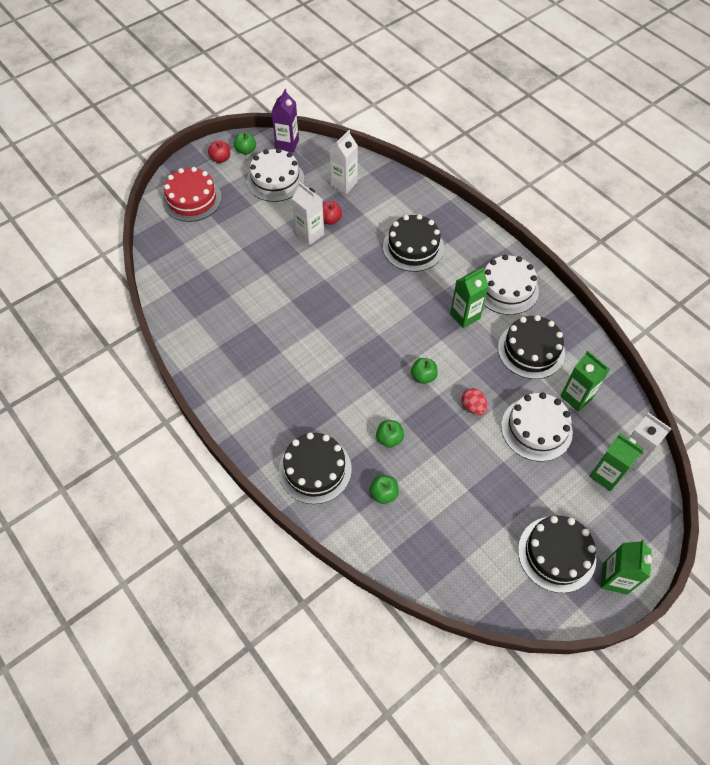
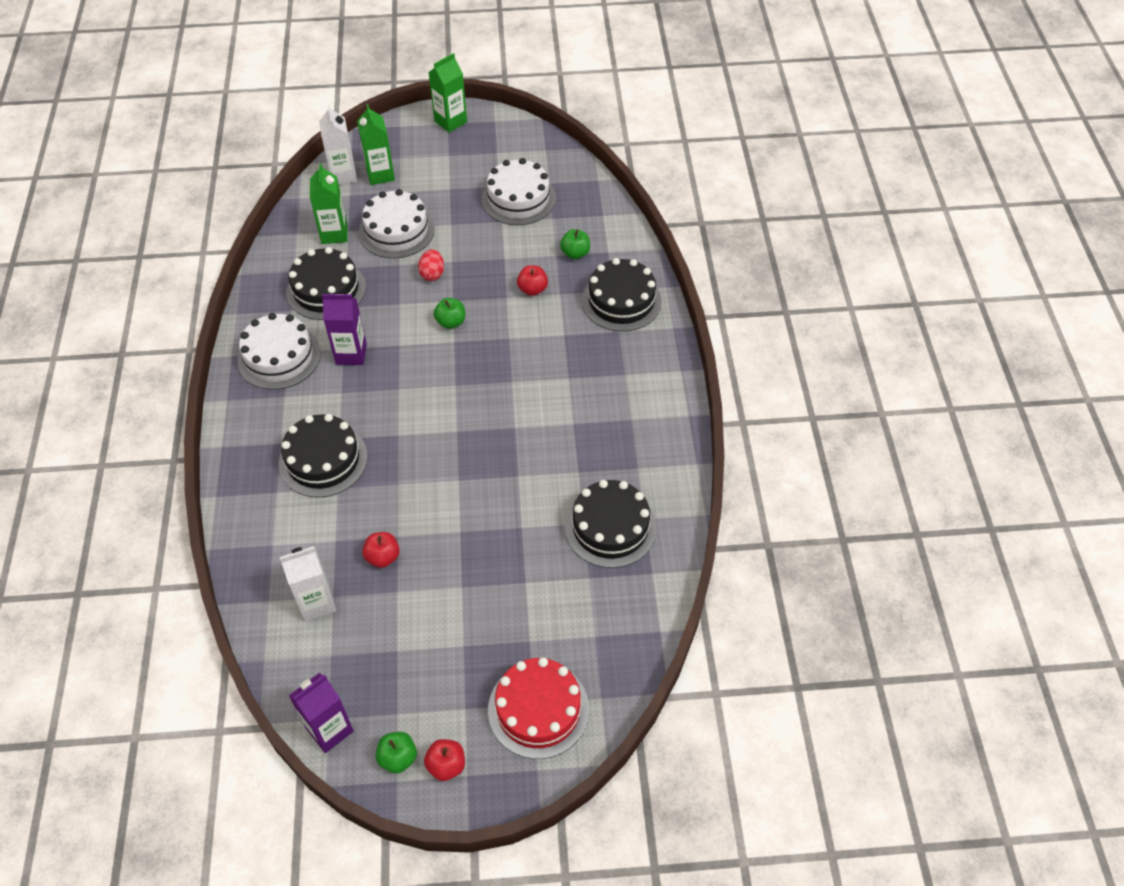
camera: 145 degrees left, 5 degrees down
(275, 180) = (399, 670): white cake -> white cake (518, 198)
(310, 234) = (425, 551): white carton -> none
(389, 438) = (532, 289): green apple -> red apple
(465, 316) = (351, 354): green carton -> purple carton
(556, 554) = (476, 152): black cake -> black cake (610, 527)

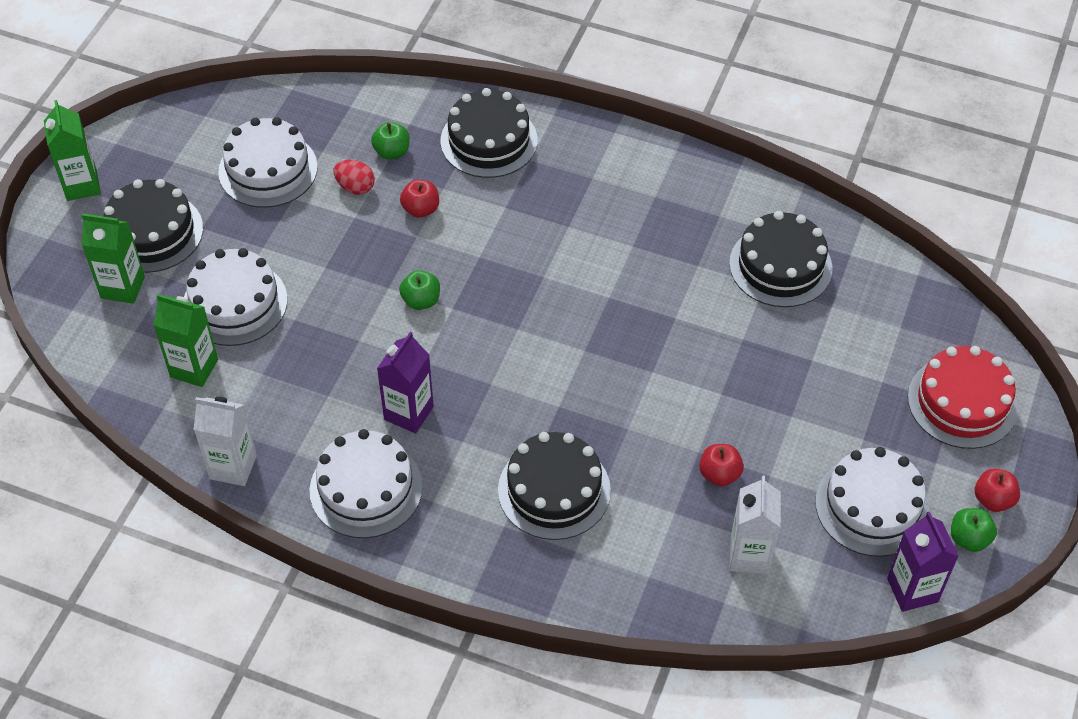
camera: 65 degrees left, 0 degrees up
(326, 290) = (285, 406): black cake -> black cake (152, 232)
(343, 175) = (93, 326): white carton -> white carton (233, 467)
(399, 673) = (872, 506): none -> white cake
(432, 274) = (333, 292): red egg -> red egg (355, 187)

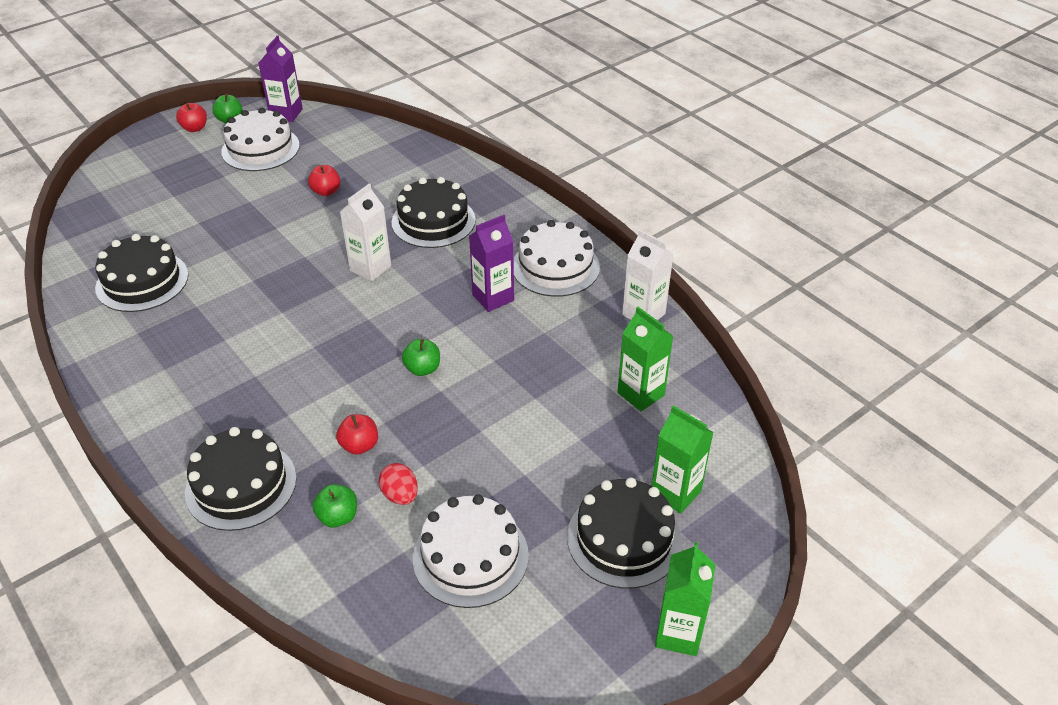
camera: 150 degrees left, 10 degrees down
(235, 303) = (578, 433): white cake -> none
(749, 555) = (352, 154): white carton -> white carton (370, 268)
(962, 402) = (145, 170): red cake -> none

